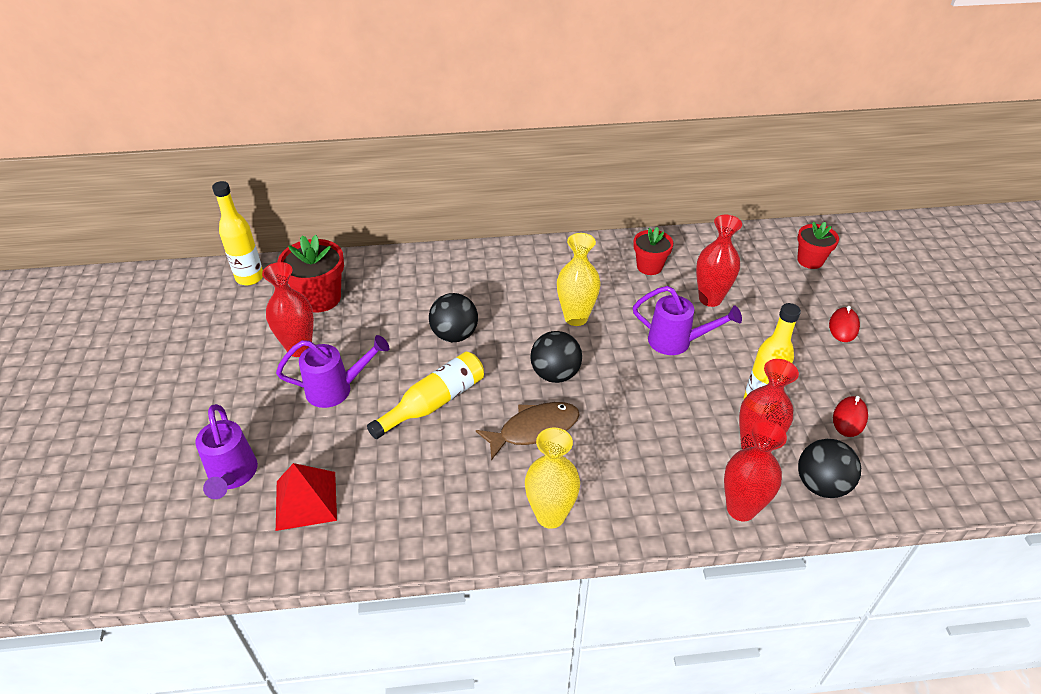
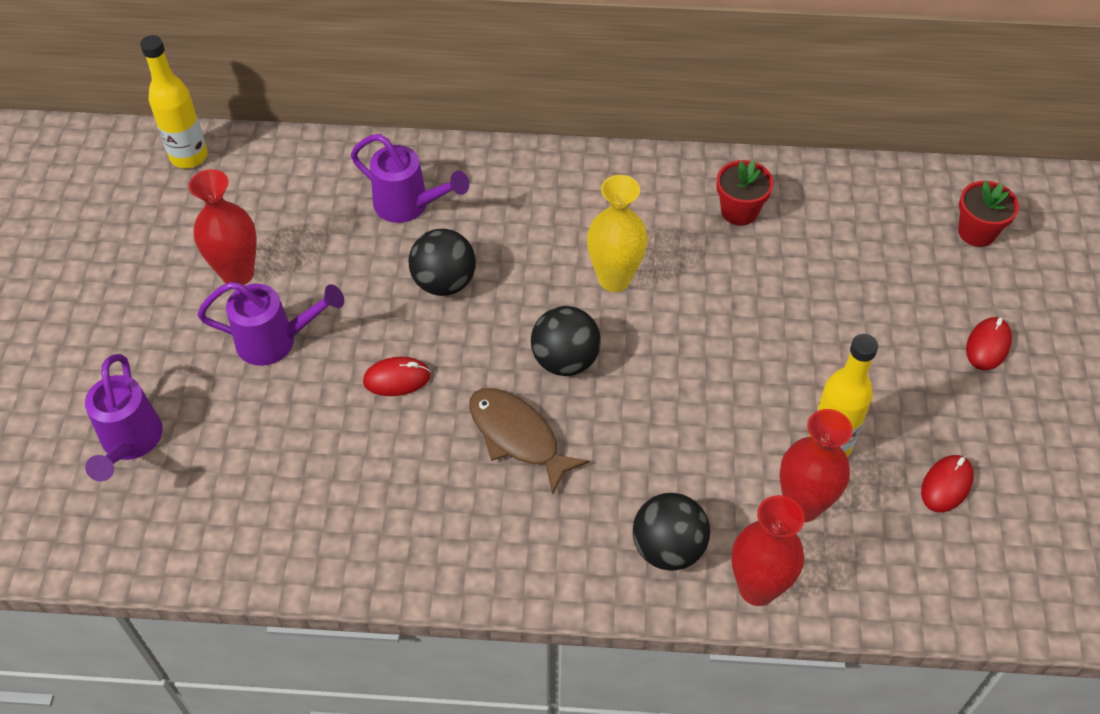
camera: 10 degrees right, 10 degrees up
(306, 500) = (214, 489): red pyramid -> none
(320, 298) = (276, 201): red flower pot -> none
(434, 402) = (397, 379): yellow bottle -> red mouse
(534, 429) = (518, 437): brown fish -> brown fish turned 120 degrees counterclockwise
(550, 515) = (510, 558): yellow vase -> none
(677, 342) = (744, 336): purple watering can -> purple watering can (409, 206)
(710, 299) = (811, 275): red vase -> none
(821, 485) = (874, 572): black ball -> black ball (668, 548)

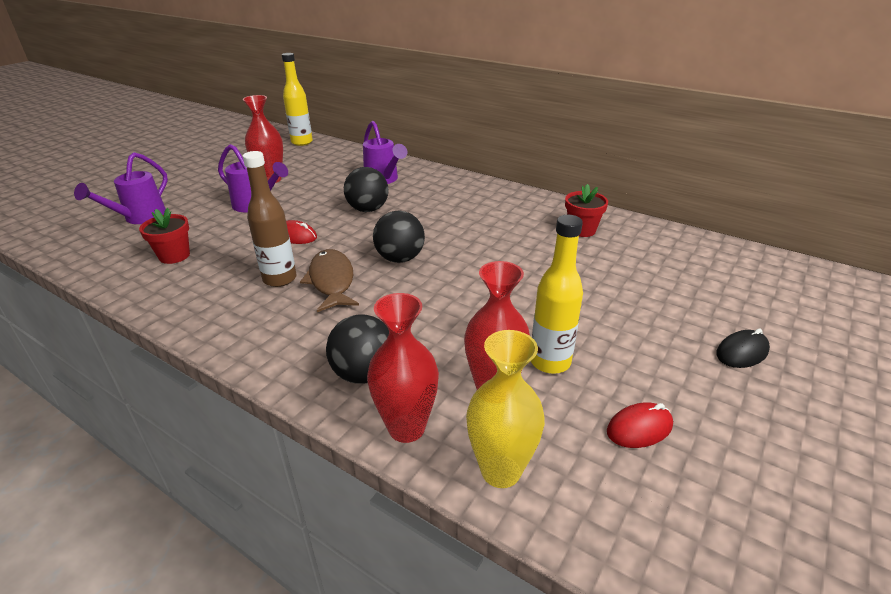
camera: 30 degrees right, 20 degrees down
(452, 463) = (280, 279): none -> brown bottle
(614, 279) = (469, 235): yellow vase -> yellow vase (500, 471)
(976, 232) = (770, 287): red flower pot -> red flower pot (174, 256)
(988, 345) = (742, 352): red mouse -> black mouse

